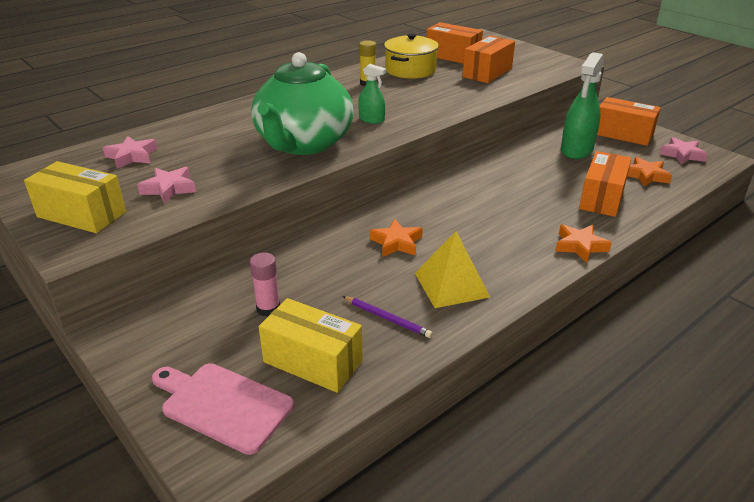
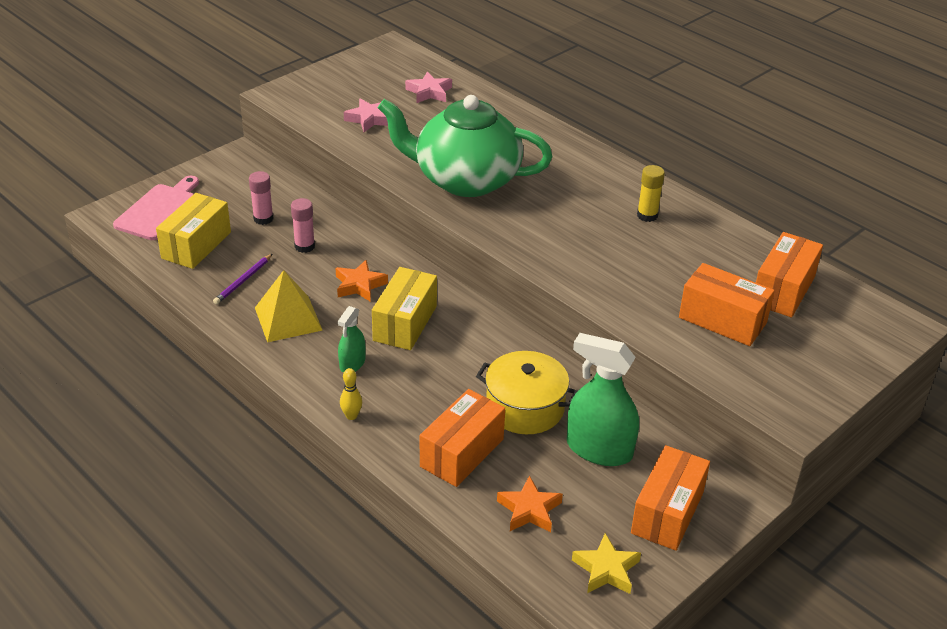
camera: 85 degrees right, 5 degrees up
(81, 214) = (327, 88): yellow box -> yellow box (405, 323)
(328, 277) = (304, 246): none -> pink glue stick
(371, 120) = (533, 221): green spray bottle -> green spray bottle (352, 363)
(410, 70) = (709, 250): yellow pot -> yellow pot (525, 407)
(580, 246) = (351, 416): orange star -> yellow bowling pin
(602, 198) = (462, 453): orange box -> orange box turned 75 degrees counterclockwise
(682, 155) = (606, 569): pink star -> yellow star

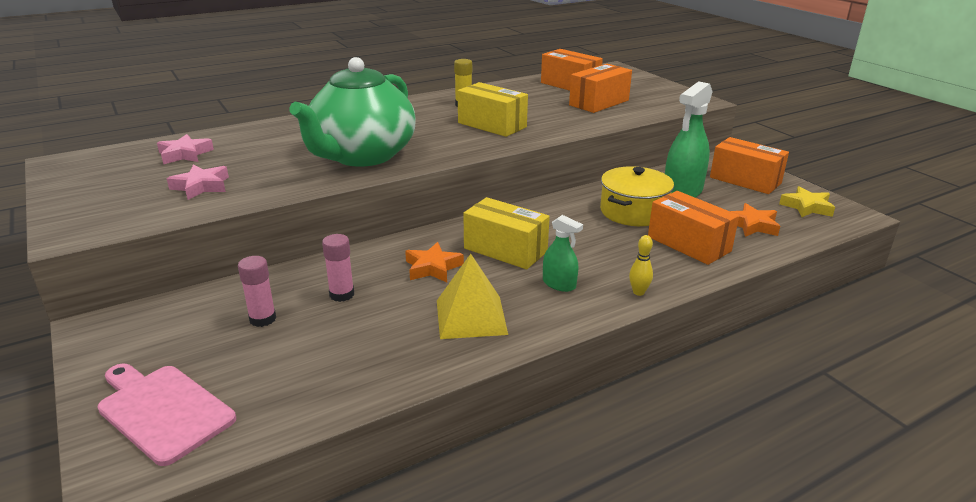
camera: 75 degrees left, 10 degrees down
(196, 245) = (279, 378): yellow box -> yellow box (492, 125)
(243, 281) = (383, 343): purple pencil -> none

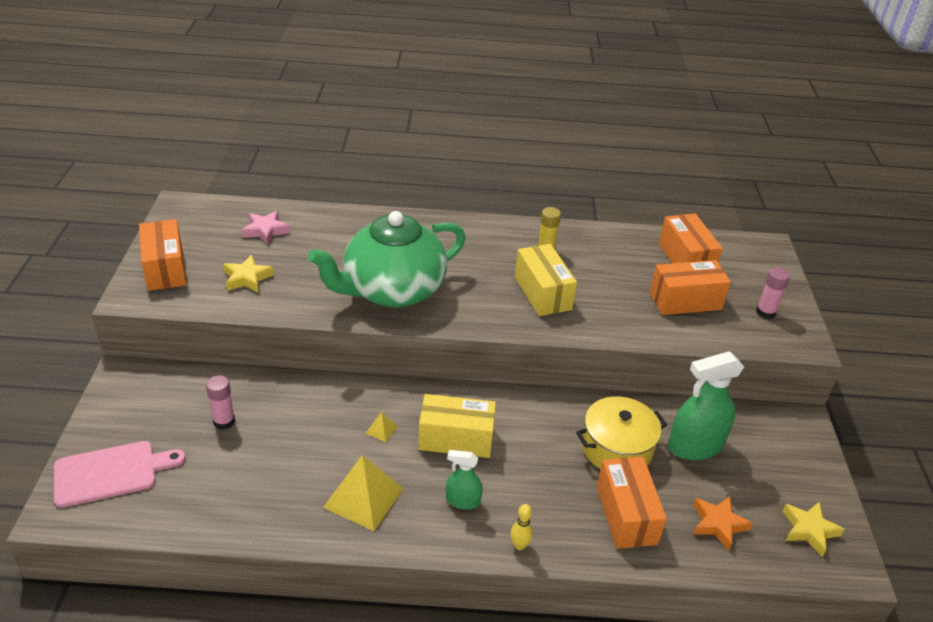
camera: 30 degrees right, 10 degrees up
(163, 410) = (111, 473): pink cutting board -> pink cutting board turned 90 degrees clockwise
(201, 186) = (247, 278): pink star -> yellow star
(342, 294) = (293, 424): pink glue stick -> pink glue stick (765, 312)
(433, 268) = (381, 430): orange star -> yellow pyramid
(505, 250) = (456, 439): yellow box -> yellow box turned 60 degrees counterclockwise
(559, 284) = (462, 500): green spray bottle -> green spray bottle turned 120 degrees clockwise
(745, 180) = (784, 461): orange box -> orange box (165, 268)

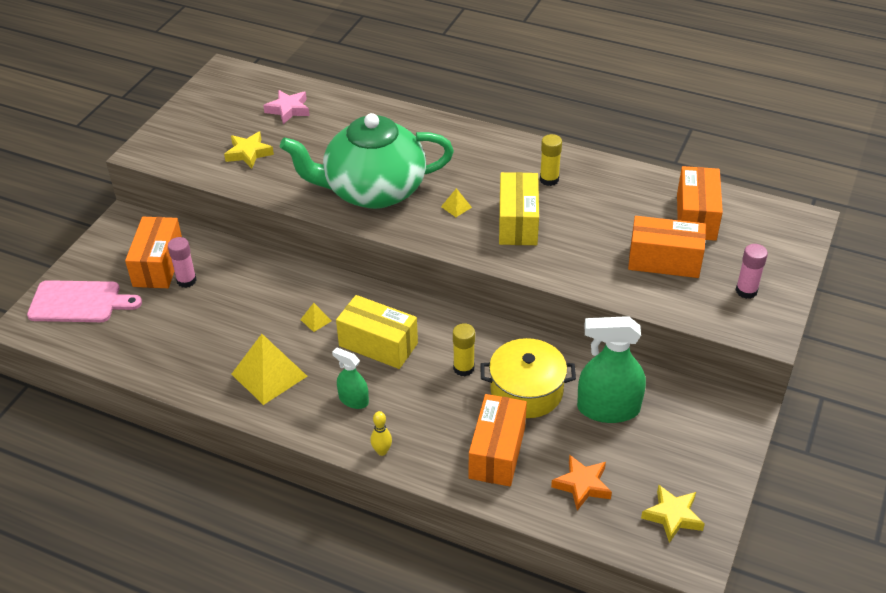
camera: 25 degrees right, 5 degrees up
(165, 268) = (184, 131): orange box -> orange box (158, 265)
(479, 290) = (456, 207): none -> yellow pyramid
(548, 441) = (463, 368): none -> yellow glue stick

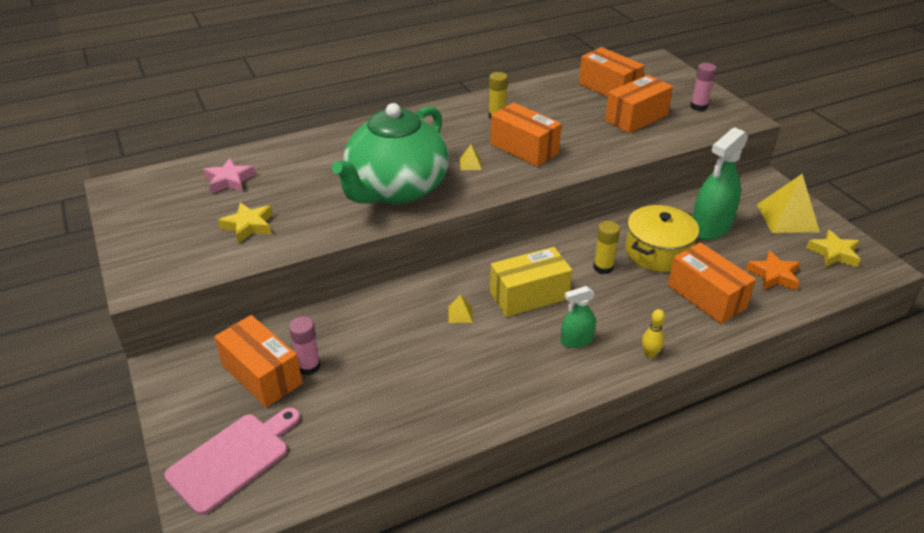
camera: 50 degrees left, 5 degrees down
(269, 375) = (493, 374): yellow pyramid -> yellow pyramid (787, 218)
(518, 222) = (524, 148): yellow box -> orange box

